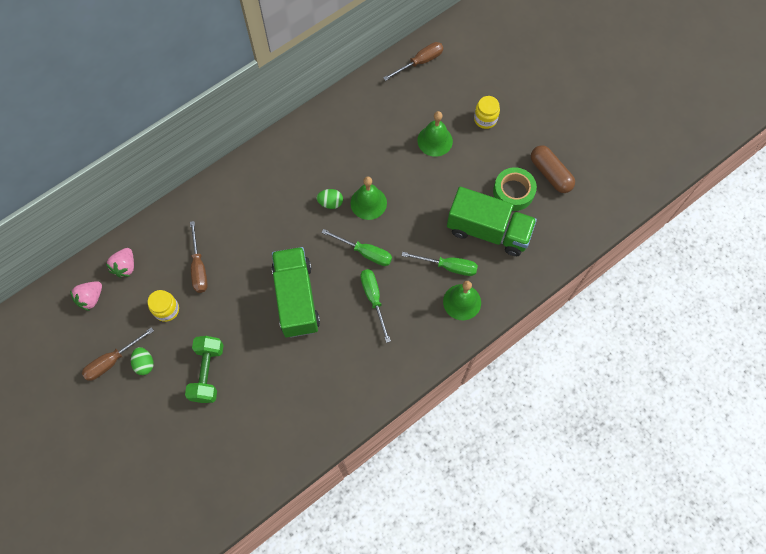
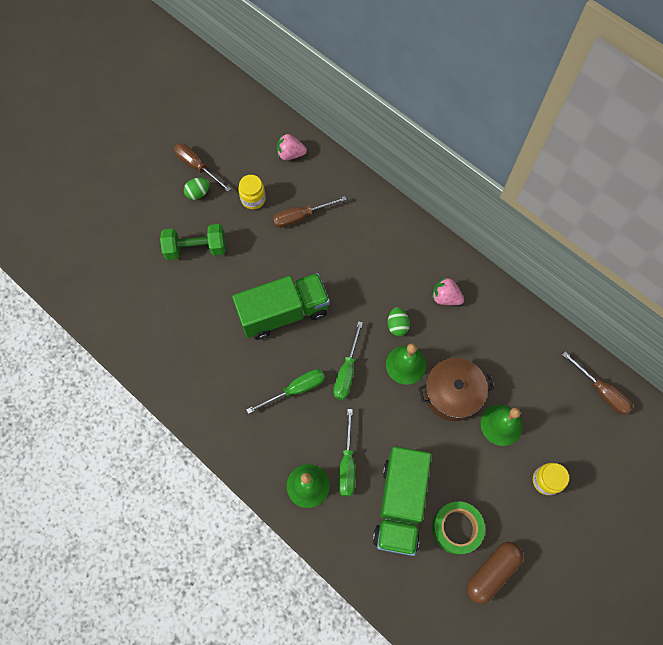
camera: 80 degrees right, 0 degrees up
(91, 298) = (254, 134): pink strawberry -> pink strawberry (445, 297)
(401, 171) = (452, 393): none -> brown pot

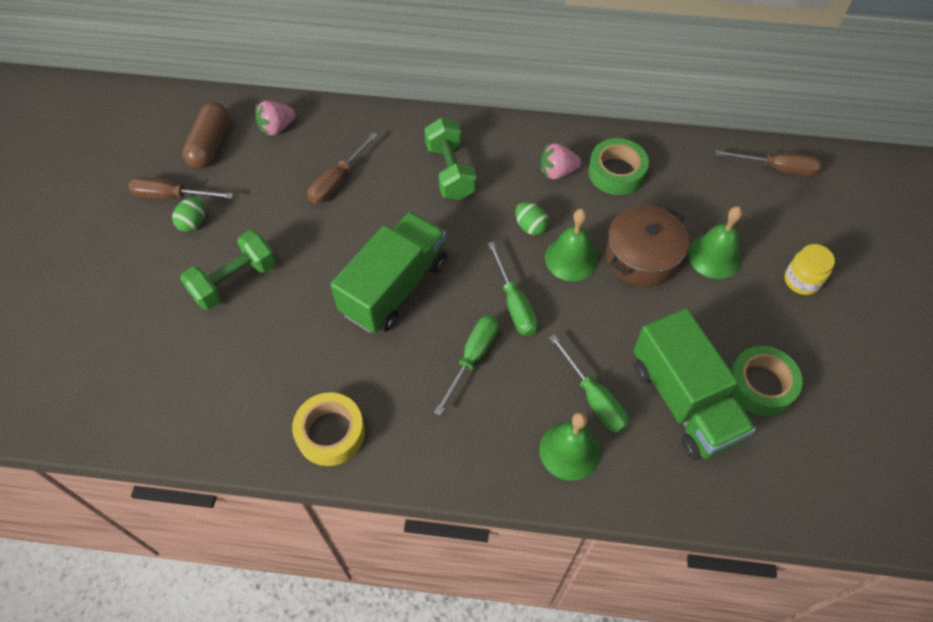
camera: 35 degrees left, 10 degrees down
(184, 381) = (330, 433): none -> yellow tape
(253, 199) = (267, 193): yellow jar -> none
(376, 253) = (450, 171): none -> green dumbbell
(485, 323) = (616, 172): none -> green tape
(492, 572) = (832, 404): brown capsule -> brown capsule (210, 144)

